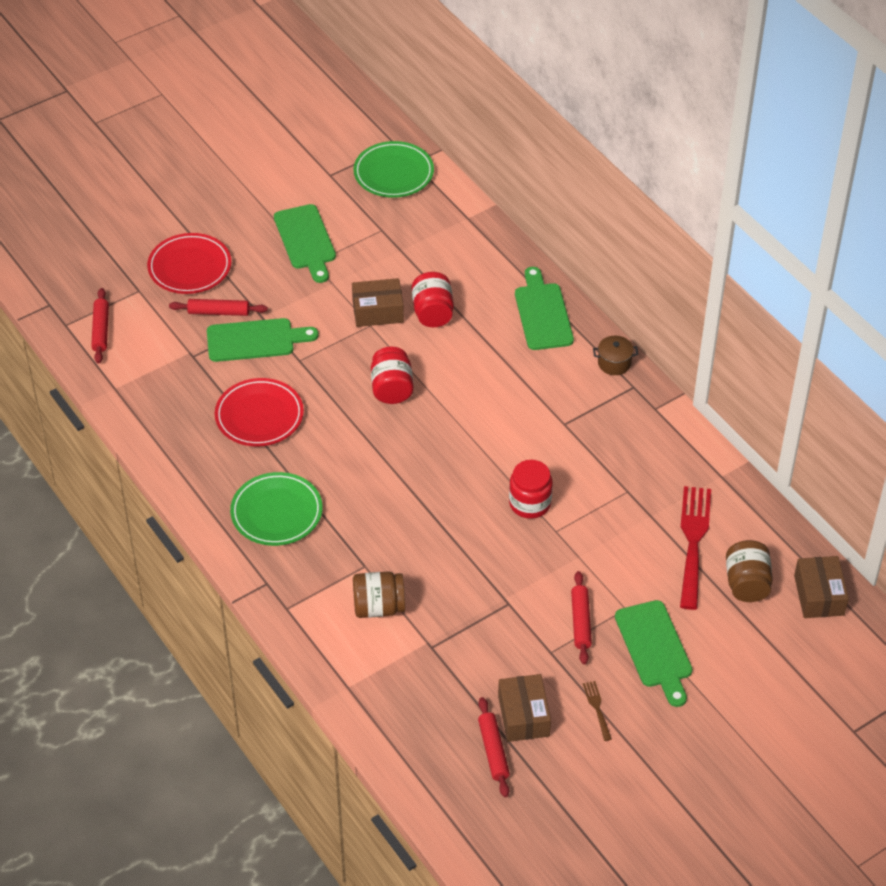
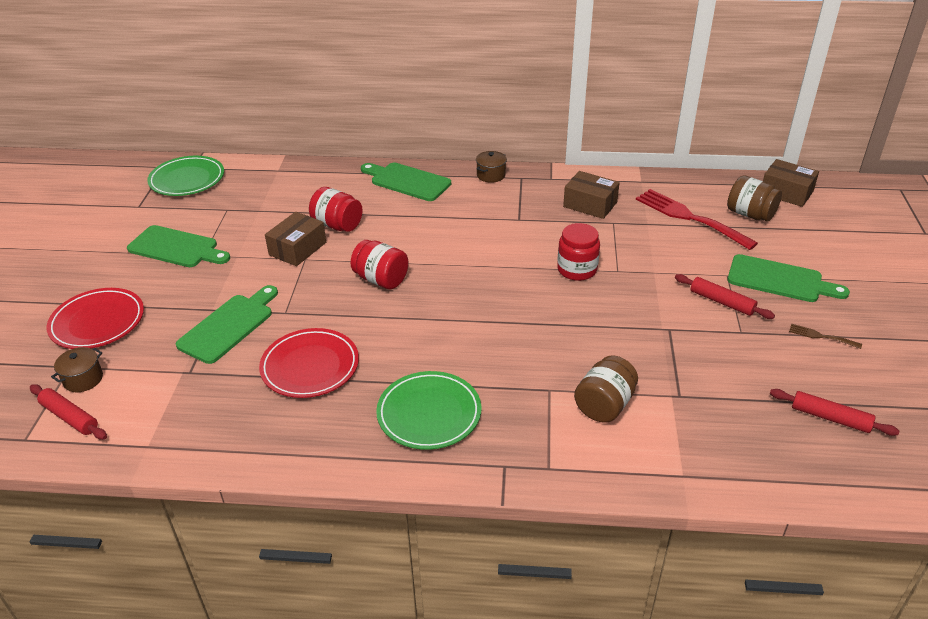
camera: 50 degrees left, 10 degrees down
(135, 307) = (83, 379): none -> brown pot
(218, 312) = (169, 331): red rolling pin -> none
(523, 716) = (801, 380): brown box -> brown box (590, 204)

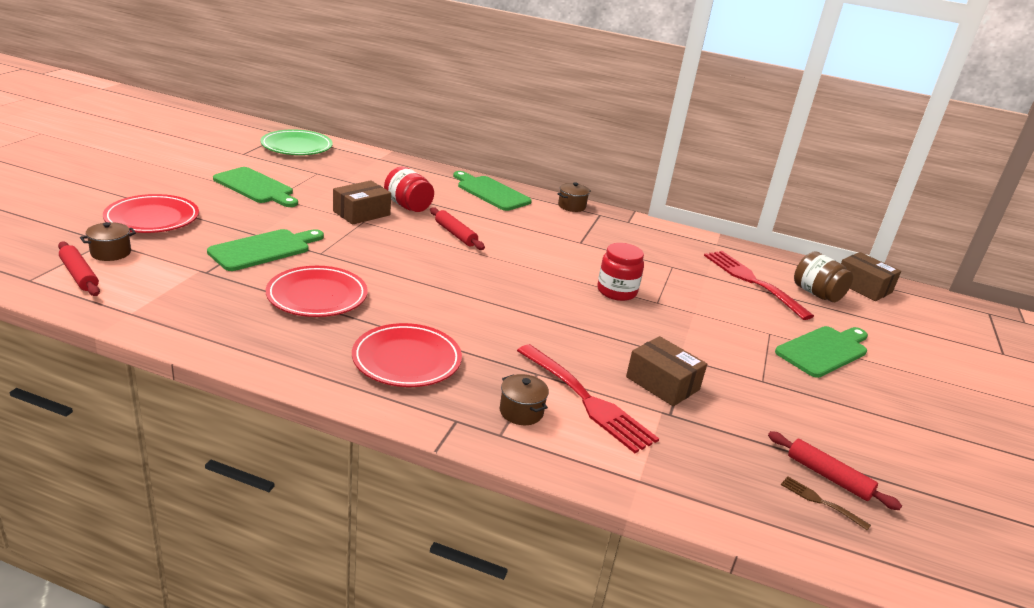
camera: 10 degrees right, 10 degrees down
(381, 279) = (423, 252): red jar -> none
(429, 413) = (406, 360): green plate -> red plate
(555, 437) = (521, 412): none -> brown pot
(590, 204) = (656, 248): brown box -> brown box (662, 383)
(604, 405) = (587, 400): brown jar -> red fork
(721, 302) = (753, 352): red rolling pin -> red rolling pin (455, 234)
(779, 280) = (824, 351): green cutting board -> green cutting board turned 75 degrees counterclockwise
(821, 336) = (849, 406): brown fork -> brown fork (820, 501)

